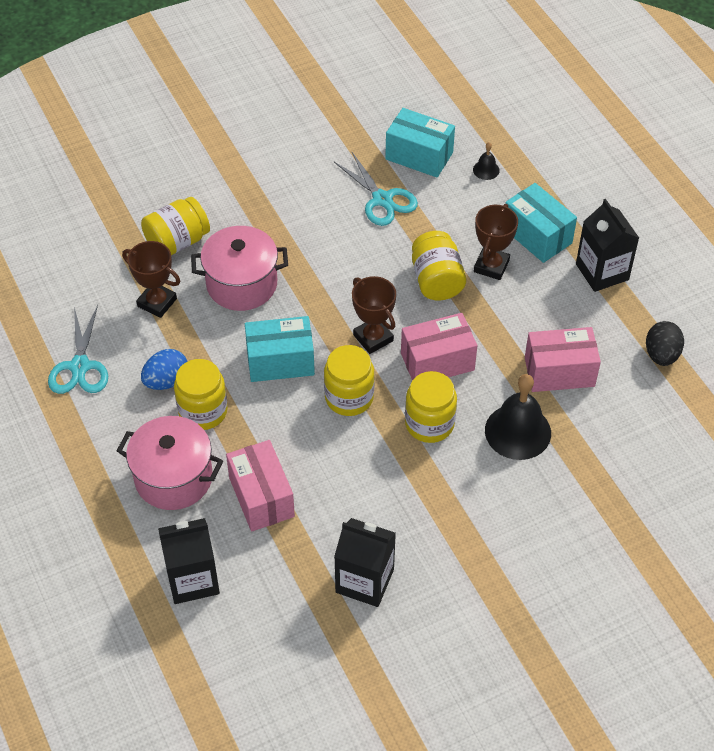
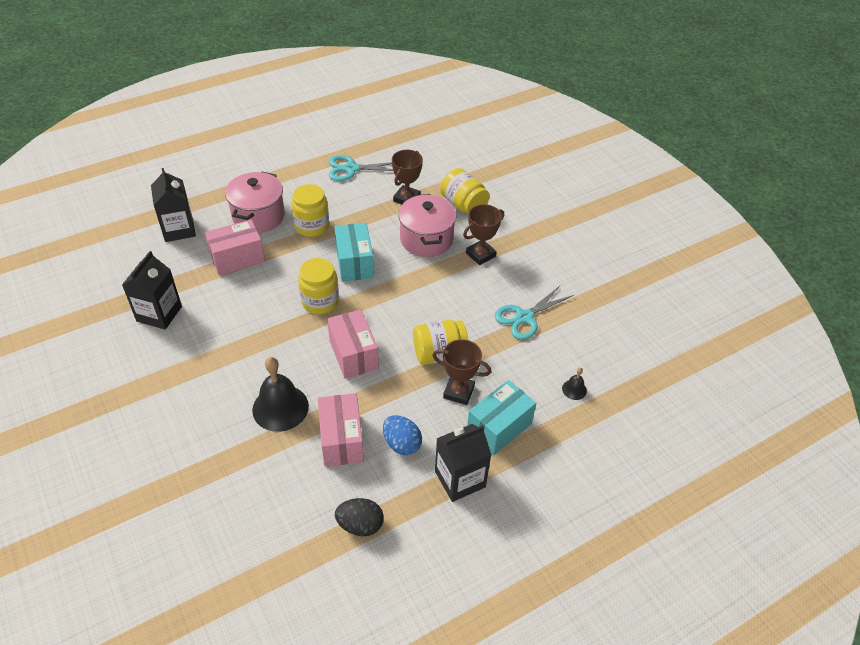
camera: 85 degrees right, 5 degrees down
(166, 381) = (338, 208): blue egg -> blue egg (402, 444)
(373, 338) = (377, 314): brown trophy -> brown trophy (480, 255)
(419, 156) = (581, 341): turquoise box -> none
(429, 423) = (292, 349): yellow jar -> none

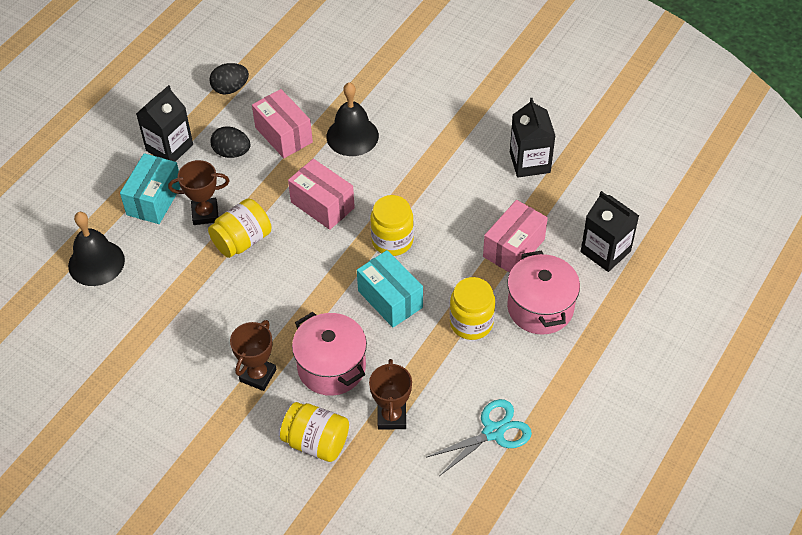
camera: 155 degrees right, 5 degrees up
(402, 444) = (232, 152): blue egg -> black egg
(524, 317) = (174, 317): turquoise scissors -> none
(574, 389) = (96, 263): black bell -> black bell, size x2.19

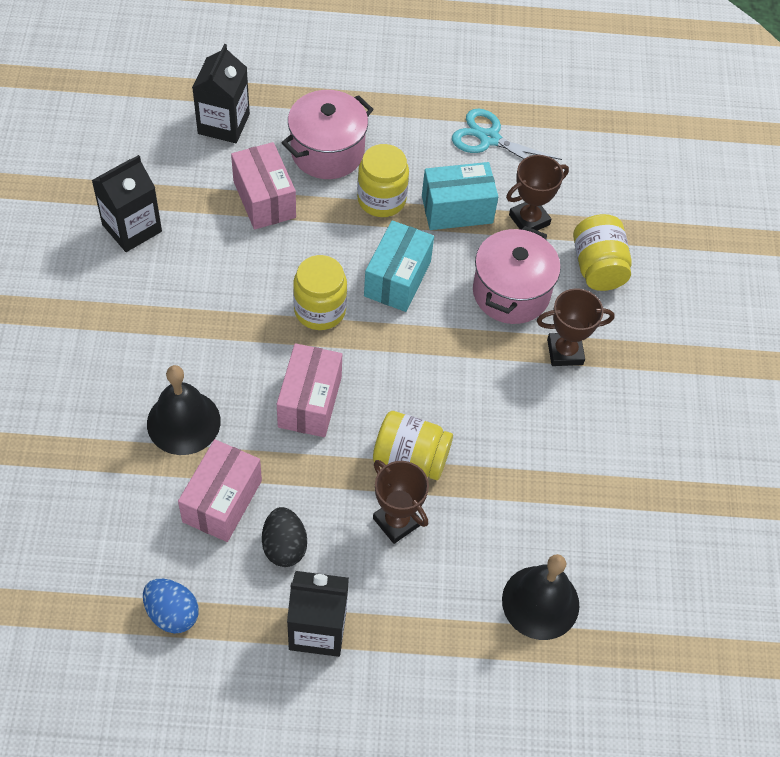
camera: 125 degrees left, 5 degrees up
(154, 199) = (410, 594): turquoise box -> turquoise box (457, 209)
(230, 88) = (172, 613): black egg -> blue egg
(514, 248) = (264, 199): pink box -> pink box turned 60 degrees clockwise

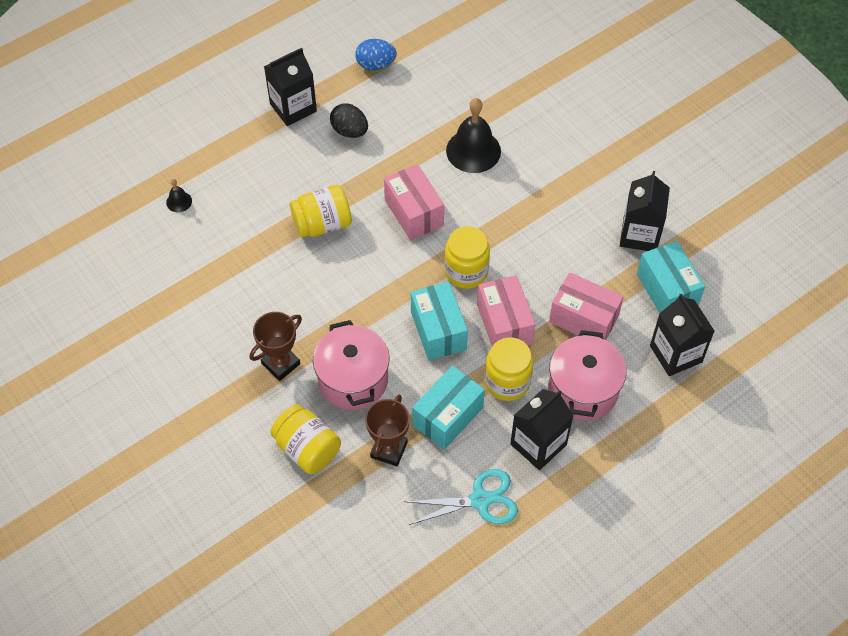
camera: 145 degrees right, 0 degrees up
(169, 170) = (667, 290): none -> turquoise box
(222, 501) = (407, 128): pink box -> pink box (504, 324)
(396, 521) = (299, 185): brown trophy -> none
(405, 142) = (538, 444): none -> black carton
(540, 602) = (179, 201): black bell -> black bell, size x0.46

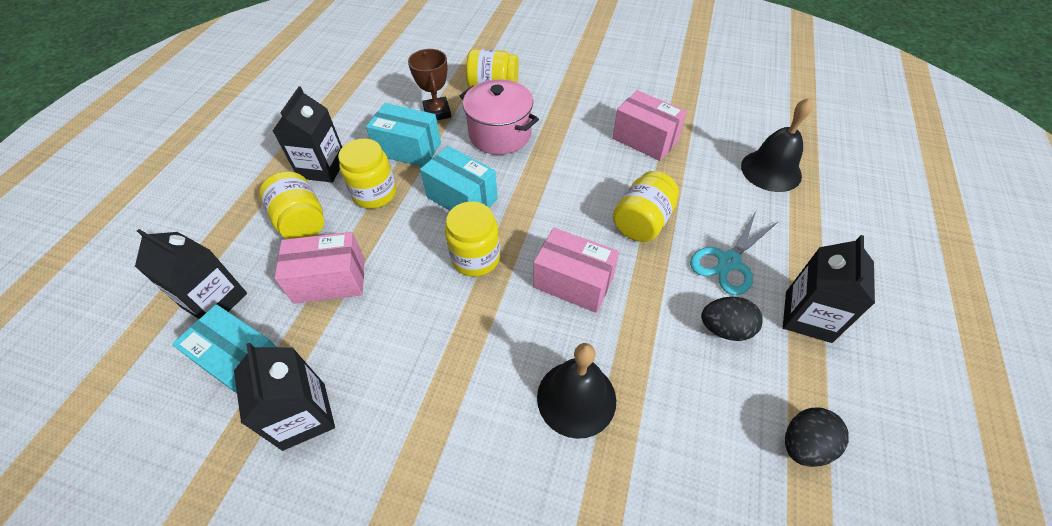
camera: 145 degrees right, 5 degrees down
(179, 201) = (771, 170): black bell -> black bell, size x2.19
(281, 364) = (561, 117): brown trophy -> none
(375, 65) = (804, 444): blue egg -> black egg
(448, 416) = (408, 149): turquoise box -> turquoise box turned 75 degrees counterclockwise
(480, 500) = (349, 119): turquoise scissors -> turquoise scissors (728, 262)
(504, 324) = (406, 234): pink box -> pink box (645, 139)
(583, 390) = (301, 222): pink pot -> yellow jar

